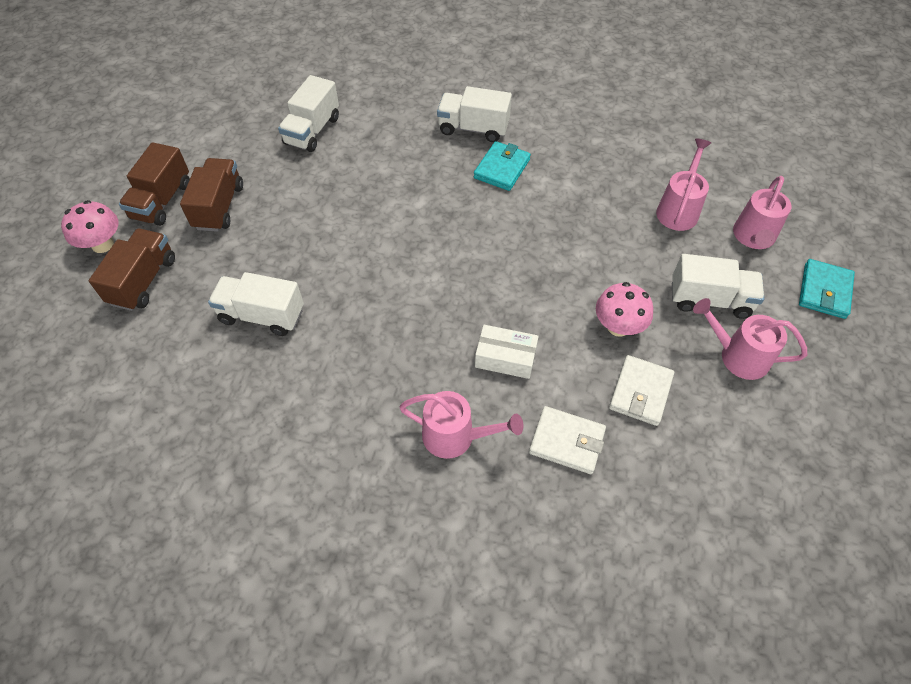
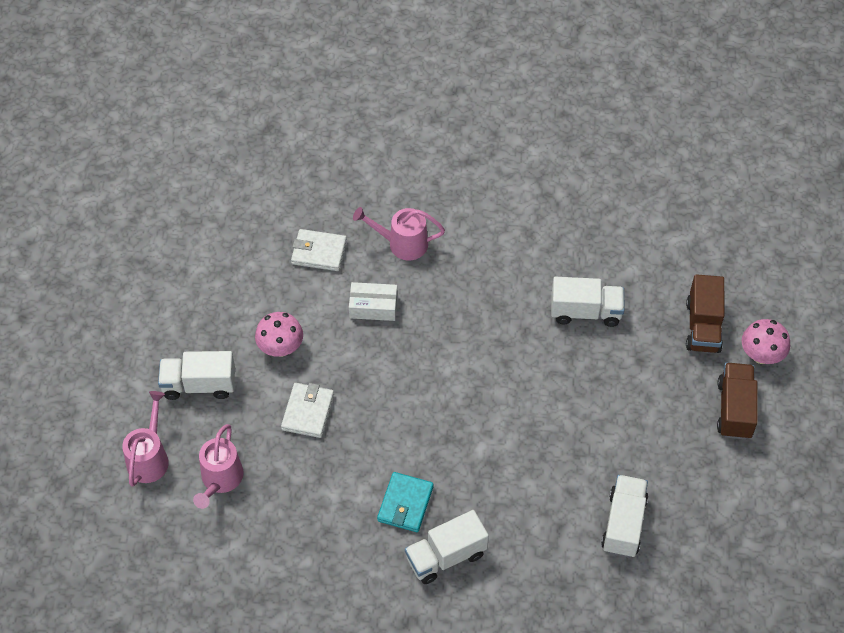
camera: 170 degrees right, 0 degrees up
(219, 207) = (675, 411): brown truck -> none
(473, 128) = (446, 556): white truck -> white truck turned 150 degrees clockwise
(640, 392) = (263, 296): white wallet -> white wallet (308, 412)
(737, 356) = (181, 337): pink watering can -> none
(824, 291) = (93, 409): turquoise wallet -> none

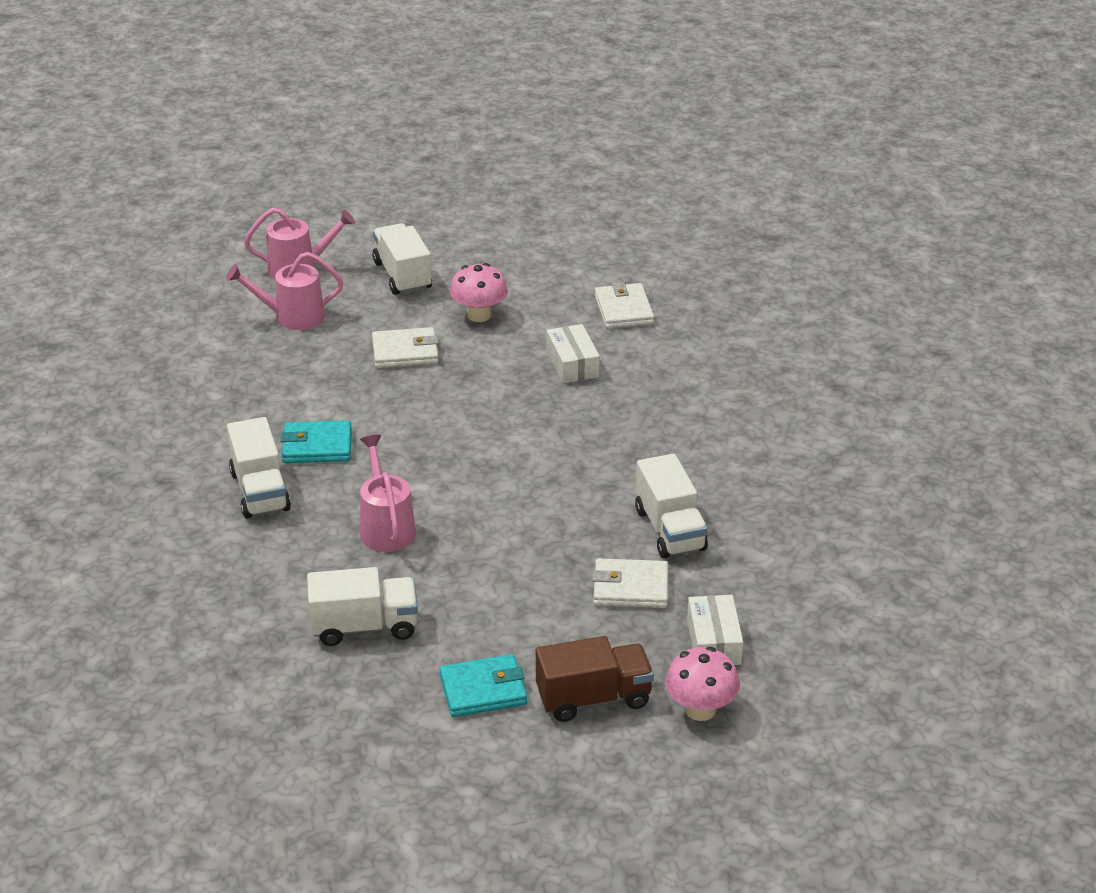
camera: 70 degrees right, 20 degrees down
(402, 244) = (676, 364): pink watering can -> pink watering can (386, 527)
(446, 556) = (260, 491): white truck -> white truck turned 150 degrees counterclockwise
(636, 354) = (630, 588): none -> white wallet
(703, 326) = (713, 642): brown truck -> white box
(708, 469) = (483, 690): none -> turquoise wallet

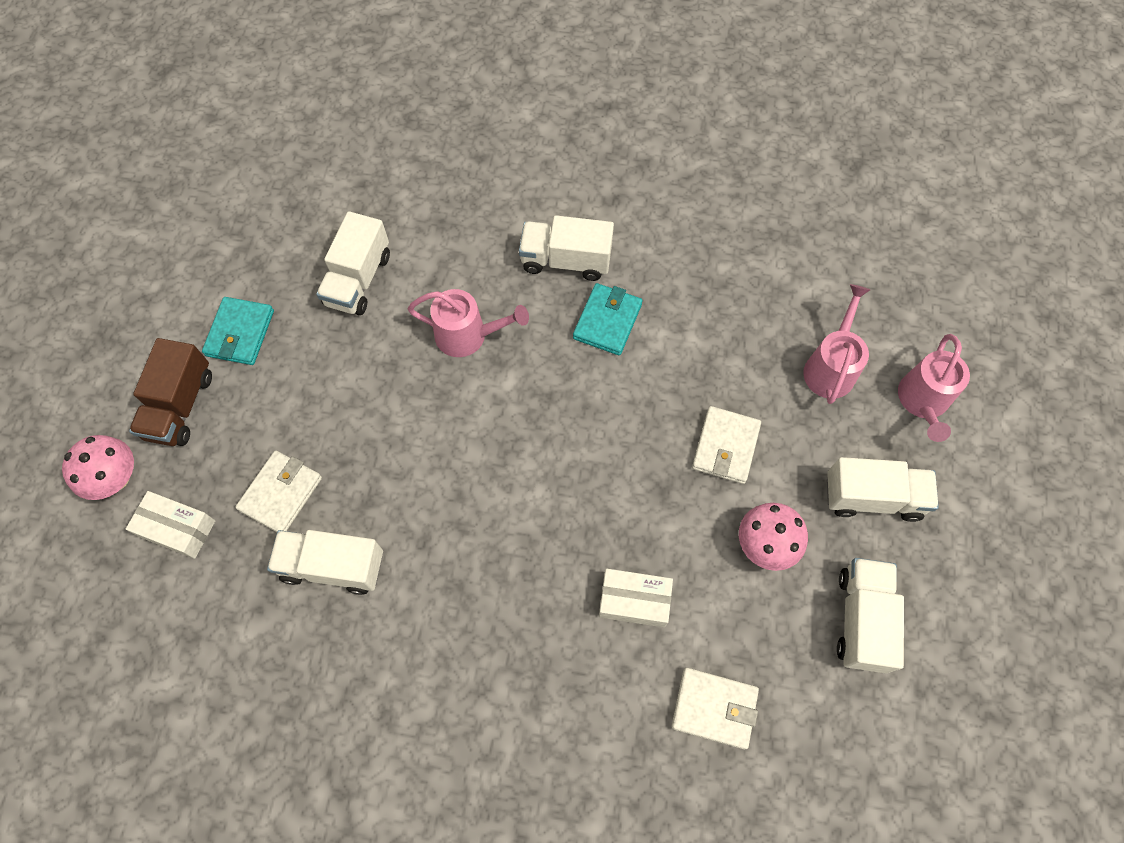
camera: 115 degrees right, 30 degrees up
(507, 263) = (861, 619): none -> white truck

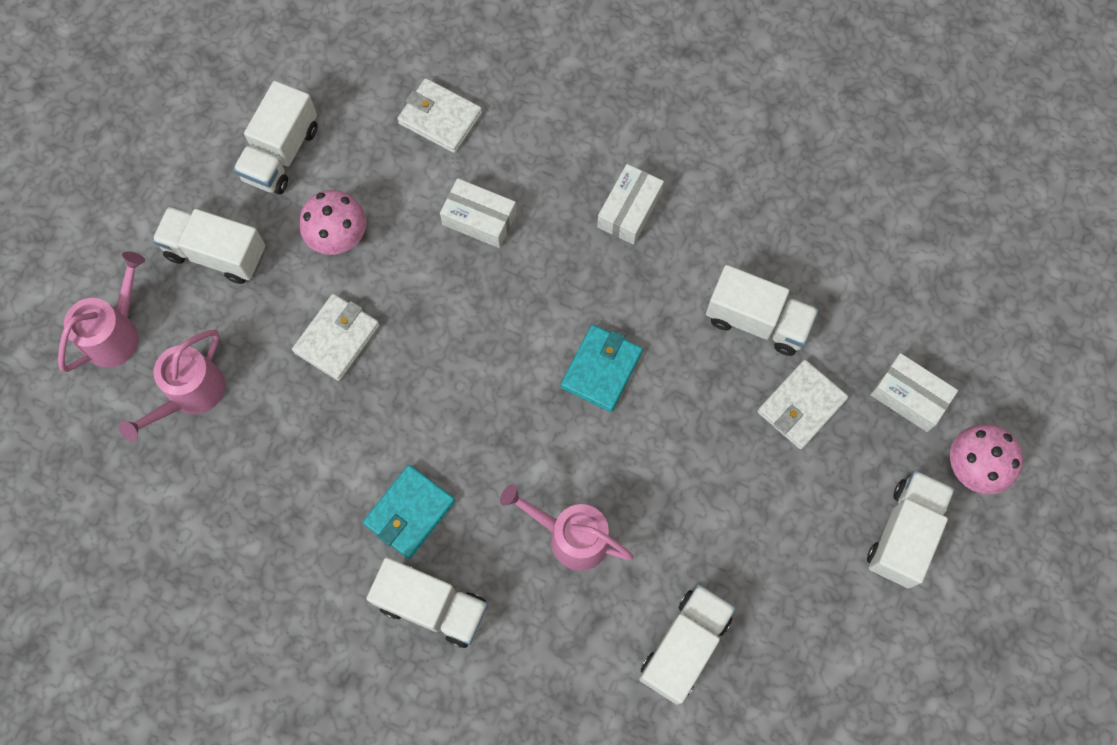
camera: 165 degrees left, 5 degrees up
(180, 405) = (903, 534): brown truck -> white truck
(240, 333) = (831, 609): turquoise wallet -> turquoise wallet (601, 369)
(483, 652) = (629, 210): none -> white box

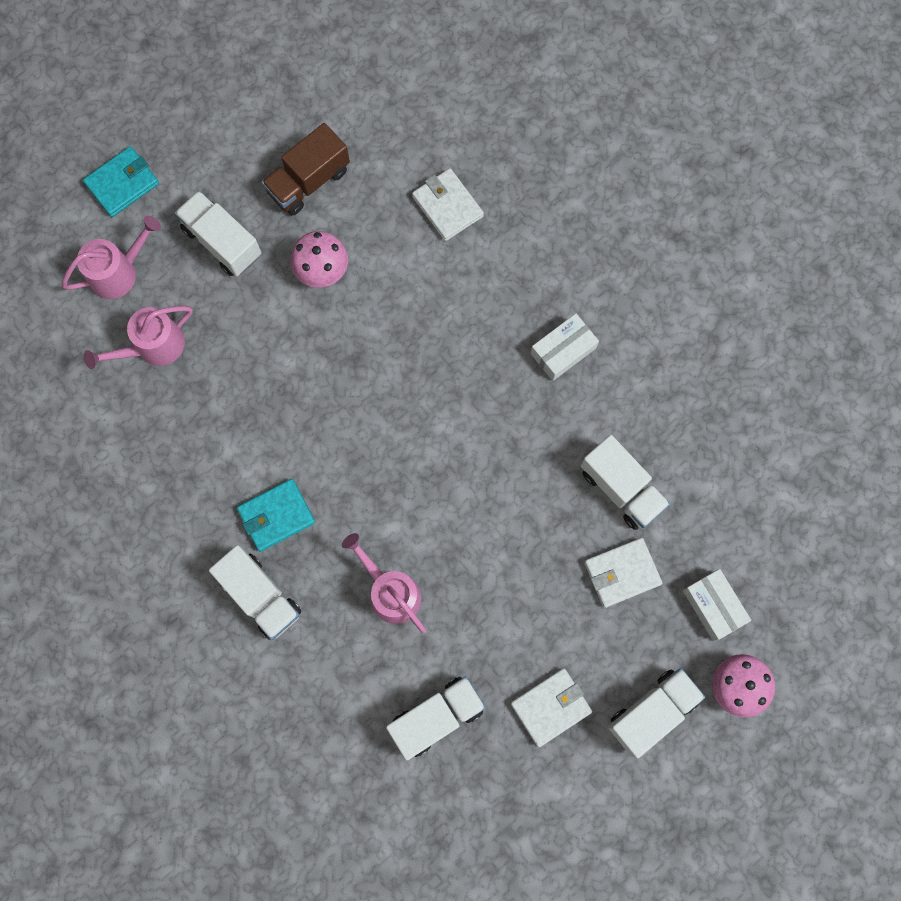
camera: 25 degrees right, 5 degrees up
(281, 153) = (308, 181): white truck -> brown truck
(337, 338) = (284, 353): white wallet -> white wallet (550, 707)
(479, 219) = (439, 305): white box -> none
(601, 369) = (477, 471): turquoise wallet -> turquoise wallet (122, 183)

